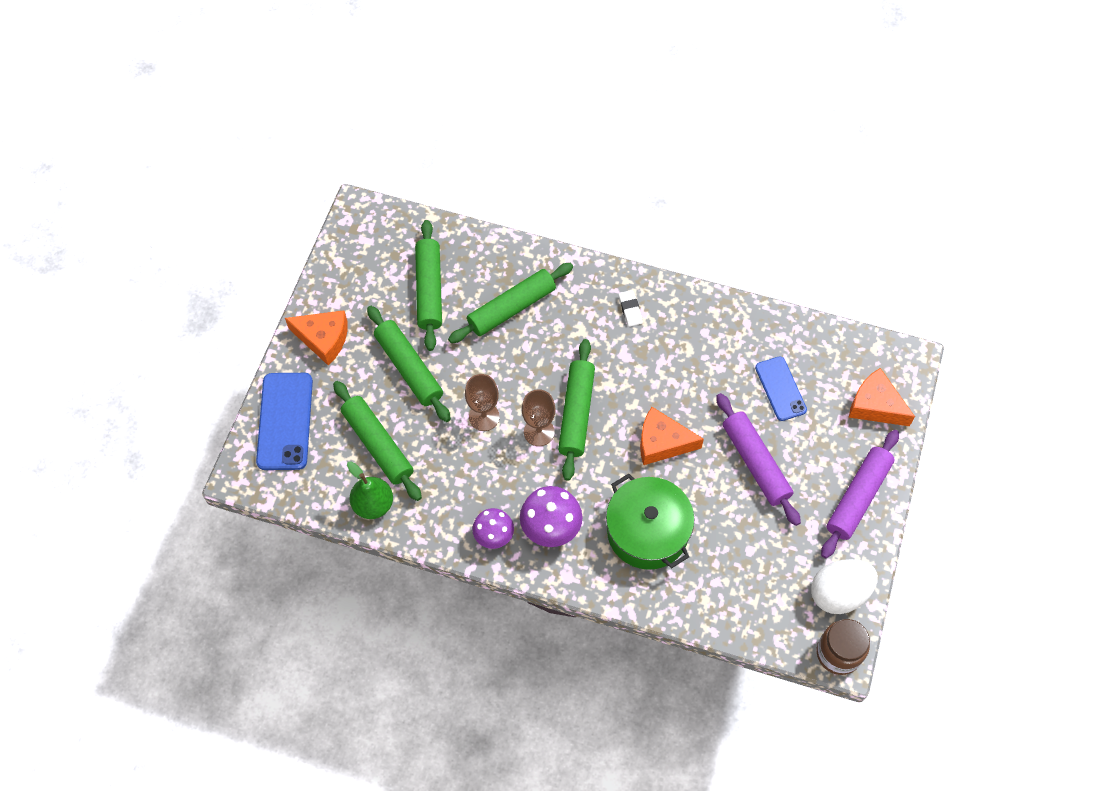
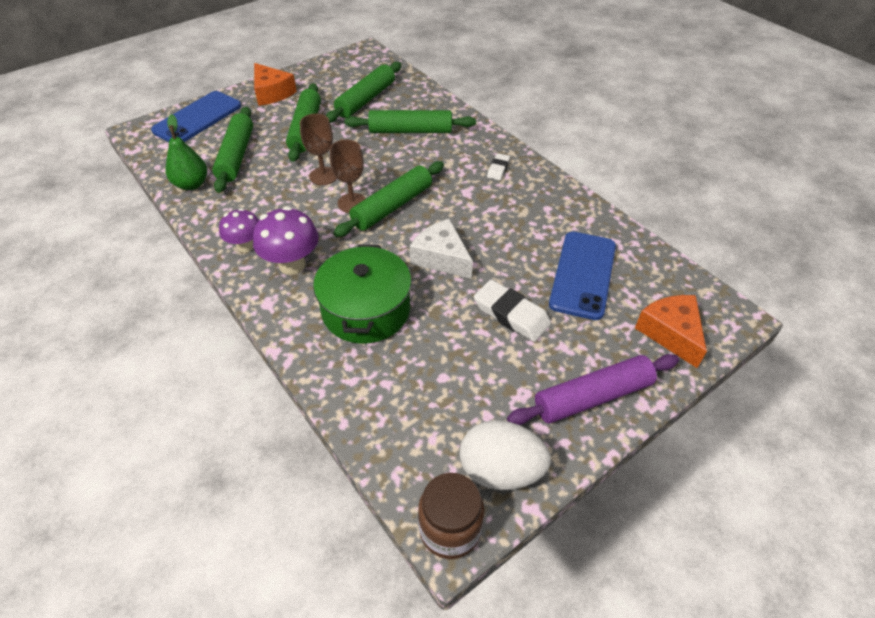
camera: 35 degrees right, 15 degrees down
(662, 442) = (441, 258): orange cheese -> white cheese
(755, 463) = (511, 314): purple rolling pin -> white eraser
(780, 389) = (583, 274): blue phone -> blue phone, size x1.56

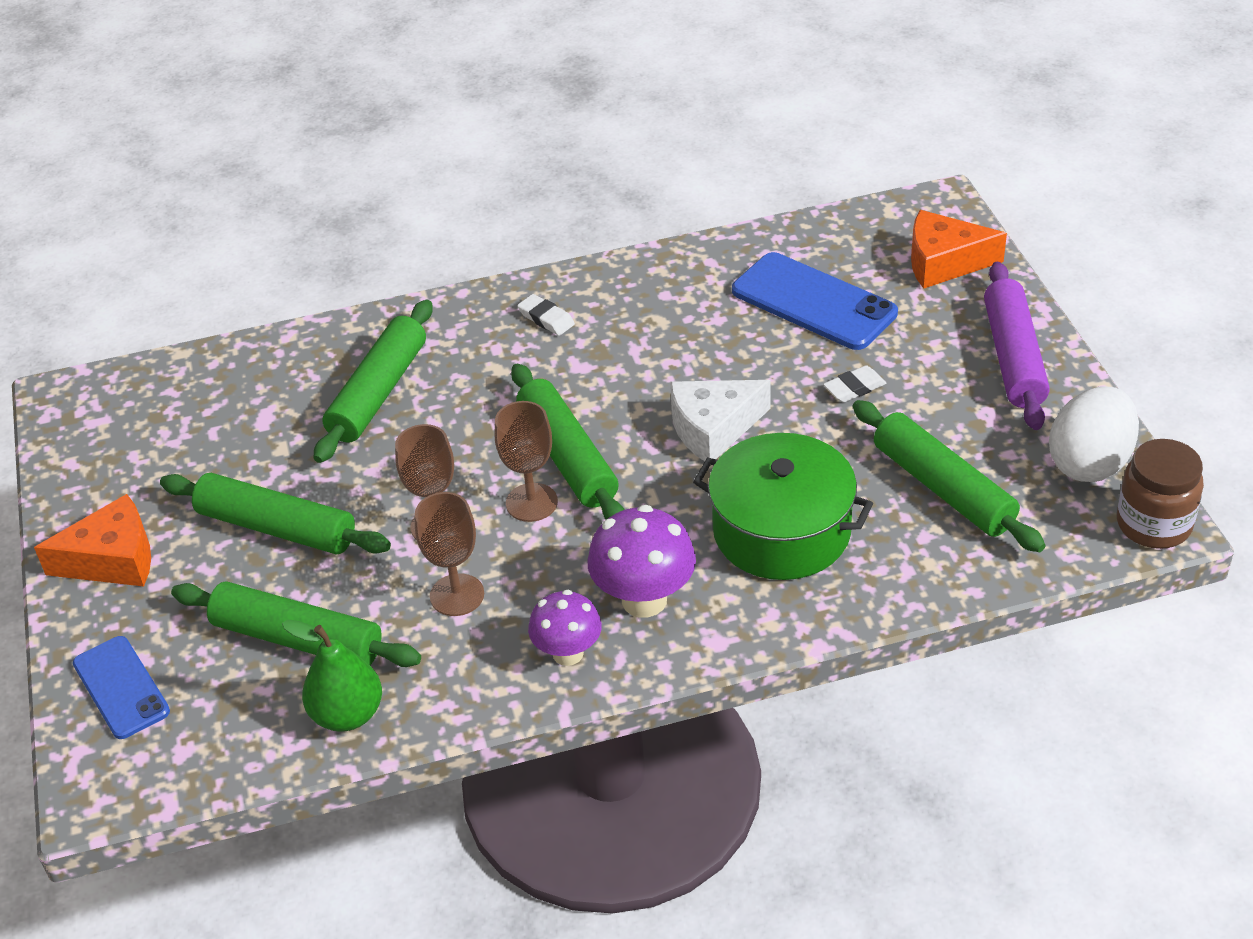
camera: 65 degrees left, 5 degrees down
(198, 118) = (121, 687): blue phone -> blue phone, size x0.64
(277, 196) = (457, 595): none -> brown goblet
(366, 99) = (239, 429): green rolling pin -> green rolling pin (943, 488)
(511, 314) = (854, 388): white eraser -> white eraser, size x0.56

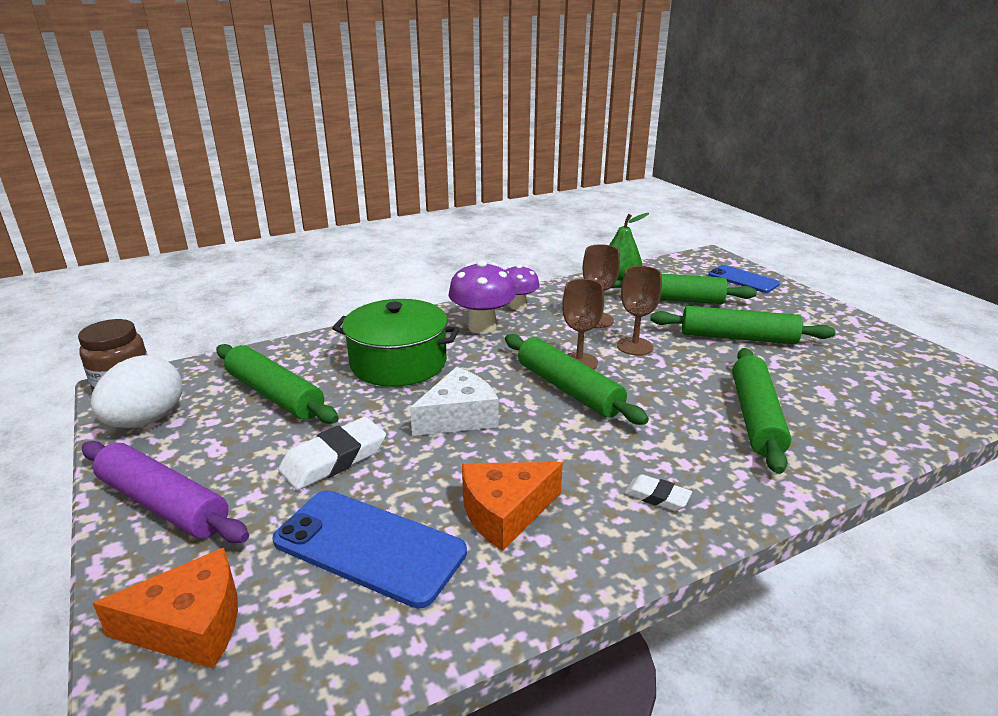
camera: 165 degrees right, 15 degrees down
(113, 559) = (818, 317): orange cheese -> orange cheese (505, 512)
(854, 388) = (334, 459): white eraser -> white eraser, size x1.78
(1013, 357) = (164, 504): purple rolling pin -> purple rolling pin turned 45 degrees counterclockwise

